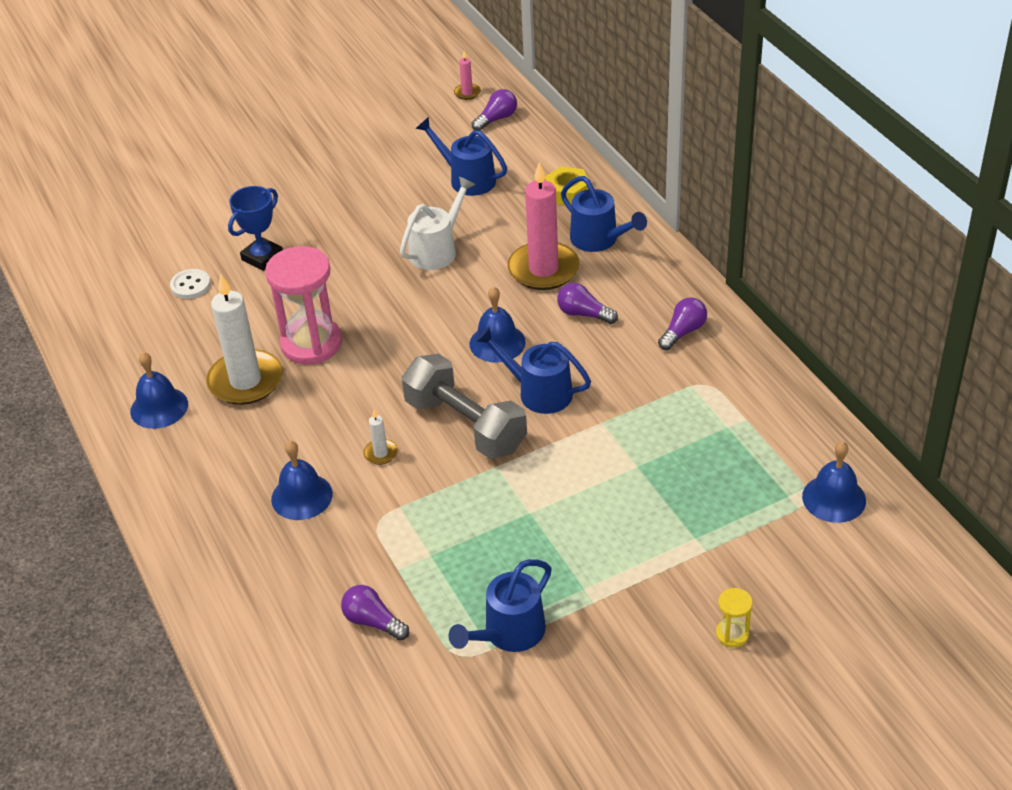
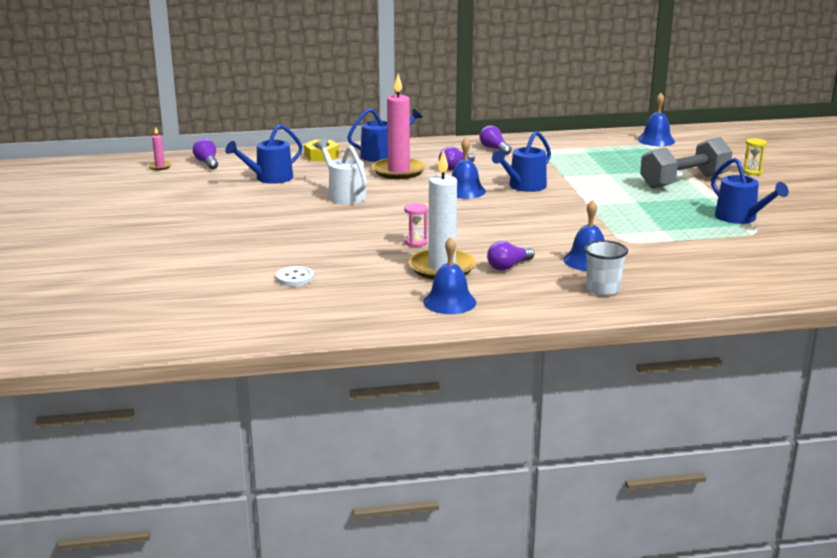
camera: 75 degrees left, 20 degrees down
(221, 522) = (603, 289): none -> white cup
(262, 257) = (287, 249): blue trophy -> none
(311, 343) = (416, 242): pink hourglass -> pink hourglass, size x0.44
(373, 621) = (721, 251): purple light bulb -> purple light bulb (508, 266)
(381, 453) = (556, 233): white candle -> none
(465, 425) = (543, 208): grey dumbbell -> grey dumbbell (684, 182)

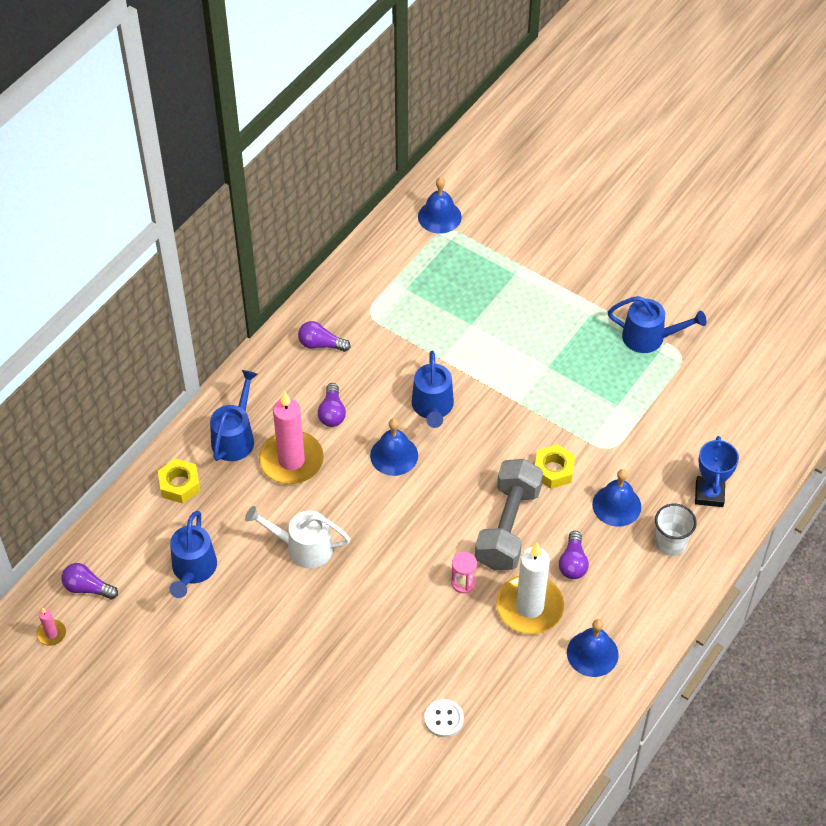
camera: 45 degrees left, 30 degrees up
(565, 233) = (553, 470): none -> yellow nut
(676, 285) = (709, 494): none -> blue trophy
(684, 182) = (546, 296): grey dumbbell -> grey dumbbell (508, 527)
(752, 172) = (578, 233): yellow hourglass -> none

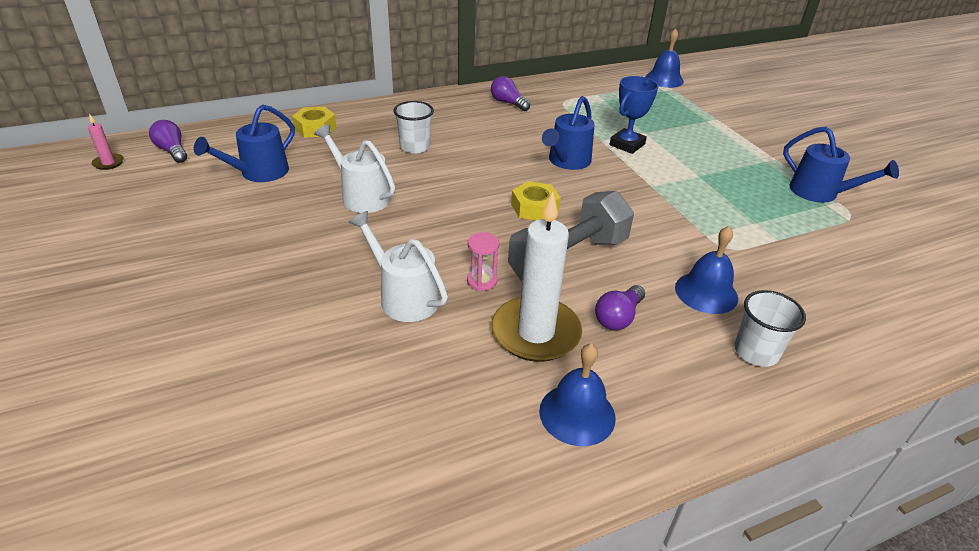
camera: 30 degrees right, 15 degrees down
(235, 437) = (388, 121): blue watering can -> none
(291, 460) = (415, 147): pink candle -> white cup
(332, 413) = (477, 135): purple light bulb -> none
(394, 455) = (504, 174): blue bell -> none
(422, 628) = (403, 296): none -> white watering can
(443, 719) = (338, 387): white button -> none
(553, 470) = (652, 240): yellow nut -> yellow nut (534, 208)
(709, 494) = (834, 329): blue trophy -> blue trophy (627, 145)

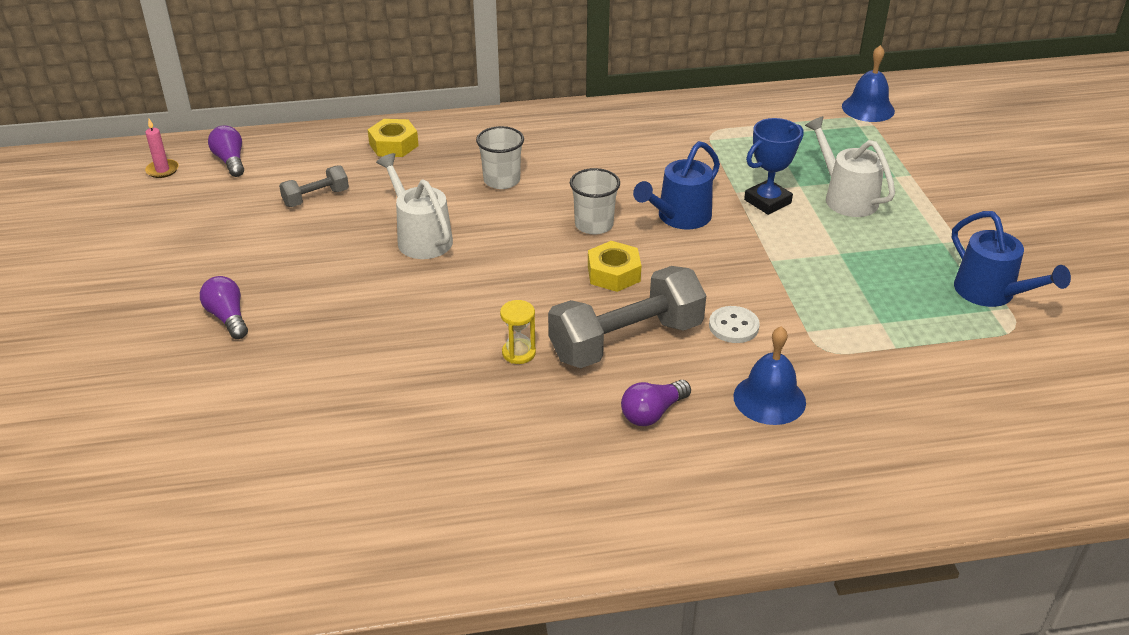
camera: 15 degrees right, 0 degrees up
(258, 173) = (316, 198): blue watering can -> grey dumbbell
(403, 296) = (429, 359): white watering can -> white watering can (845, 197)
(482, 281) = (518, 353): pink hourglass -> yellow hourglass
(508, 103) = (639, 128): purple light bulb -> purple light bulb (228, 317)
(535, 333) = (554, 417): white candle -> none
(577, 414) = (562, 504): blue bell -> none
(648, 238) = (733, 326): none -> white button
(756, 352) = (791, 472): white cup -> white cup (594, 225)

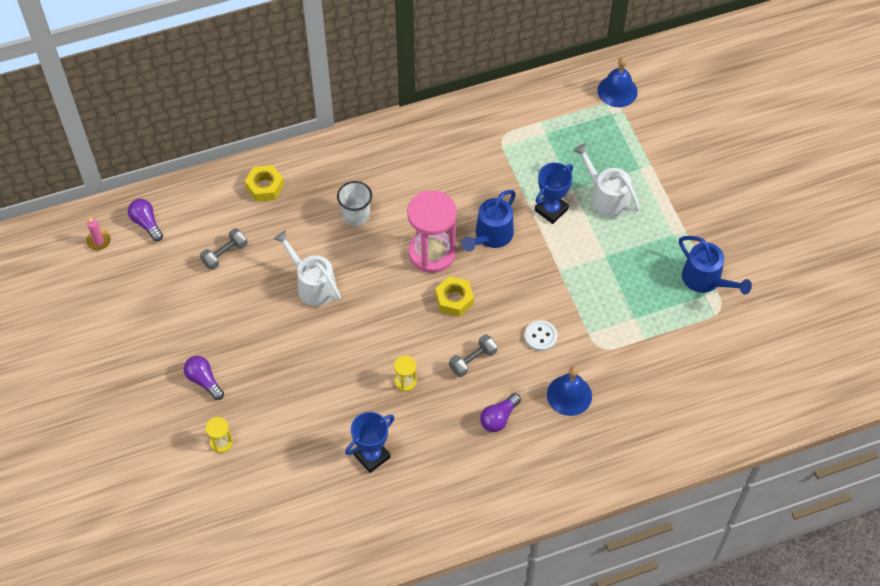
camera: 10 degrees left, 20 degrees up
(219, 389) = (221, 442): none -> yellow hourglass
(440, 434) = (372, 456): none -> blue trophy
(594, 225) = (432, 253): white cup -> pink hourglass
(626, 341) = (473, 360): grey dumbbell -> grey dumbbell, size x0.50

